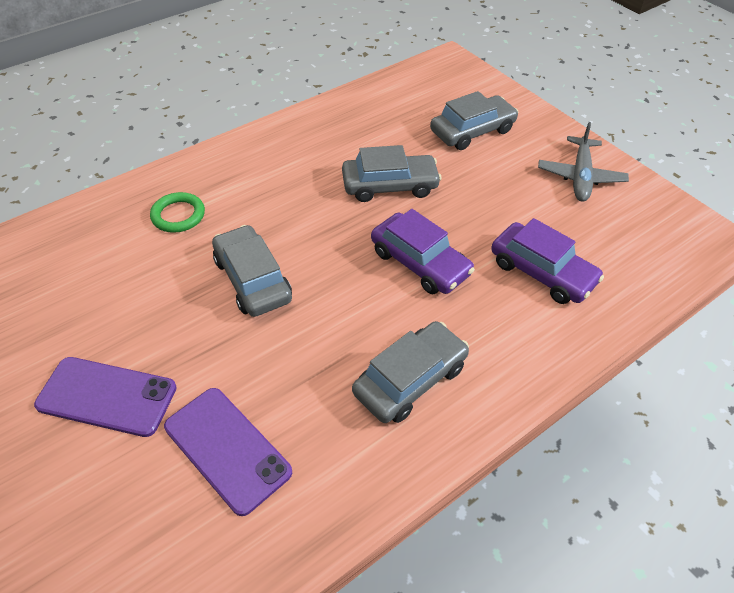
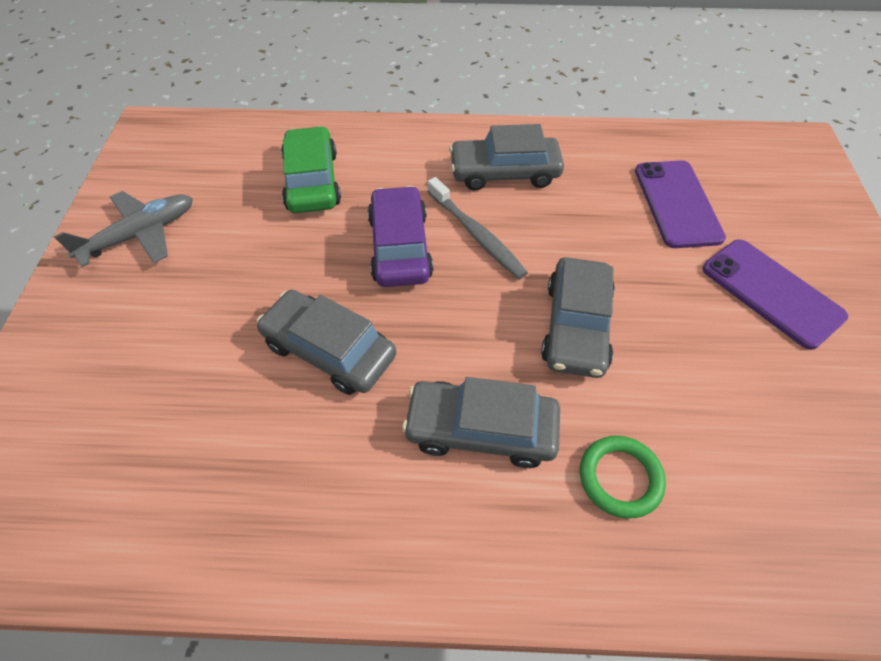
camera: 140 degrees left, 5 degrees up
(377, 304) = (476, 235): none -> grey toothbrush
(472, 131) = (139, 366): grey car -> grey car (481, 429)
(542, 272) = (312, 181): purple car -> green car

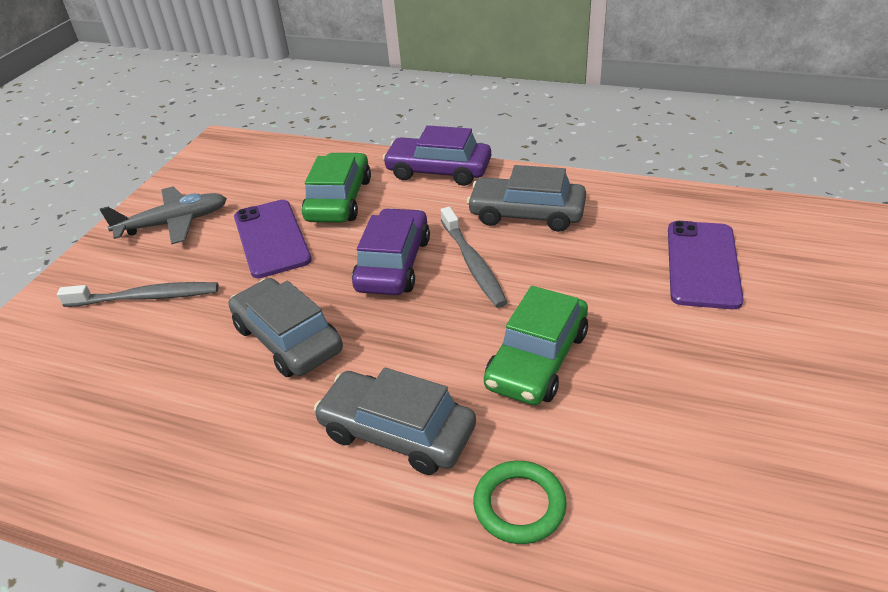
camera: 20 degrees right, 15 degrees down
(150, 330) = (146, 297): none -> grey toothbrush
(400, 134) = (438, 171): none -> purple car
(576, 326) = (537, 359): grey car -> green car
(771, 292) = (777, 364): purple phone -> purple phone (271, 238)

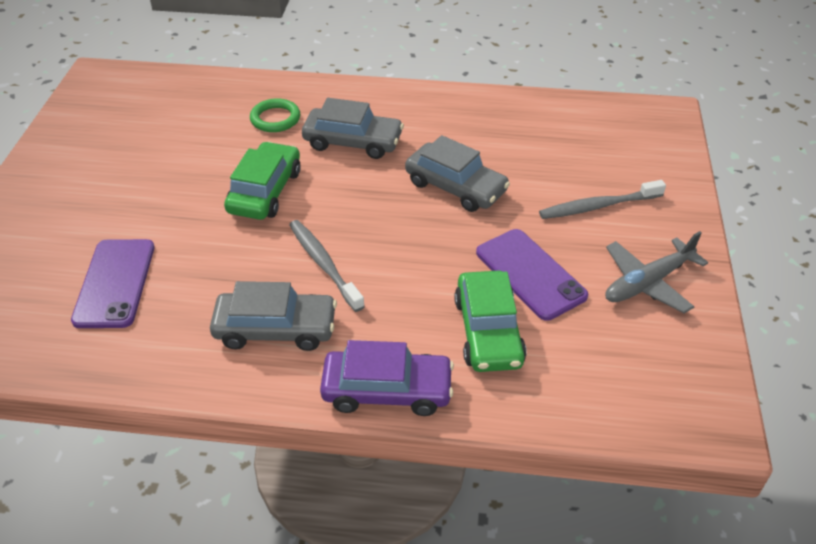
camera: 165 degrees right, 5 degrees up
(393, 264) = (397, 257): purple car -> none

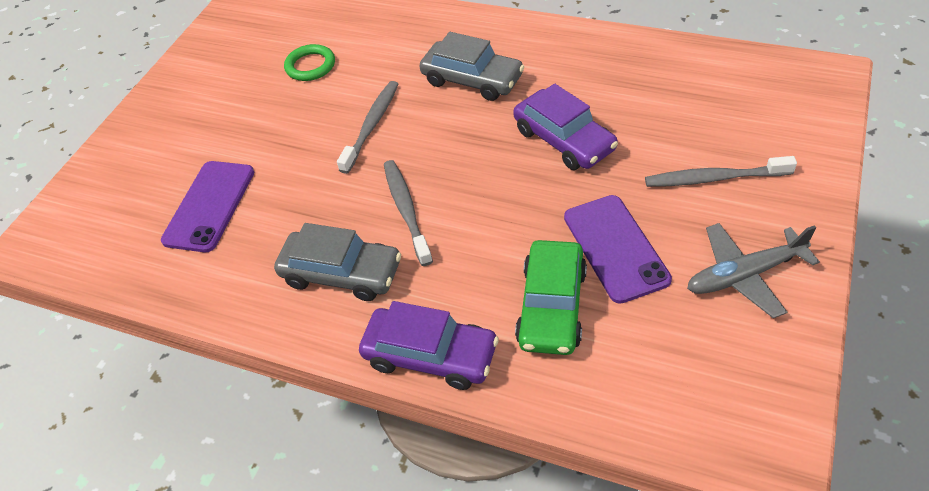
camera: 20 degrees right, 5 degrees up
(265, 191) = (372, 125): green car -> grey toothbrush
(275, 119) = (403, 48): green ring -> green ring (310, 66)
(455, 187) = (564, 140): grey car -> purple car

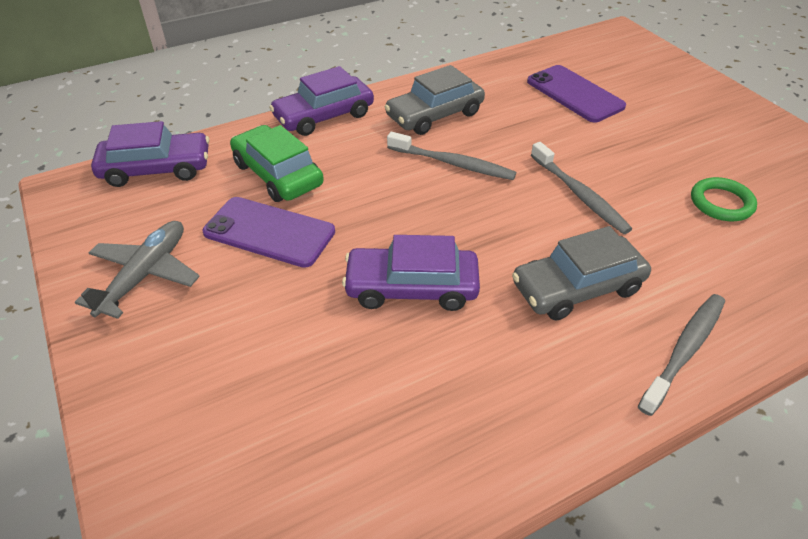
camera: 125 degrees right, 5 degrees down
(659, 407) = (156, 169): none -> purple car
(714, 178) = (232, 343): grey toothbrush -> grey toothbrush (684, 350)

